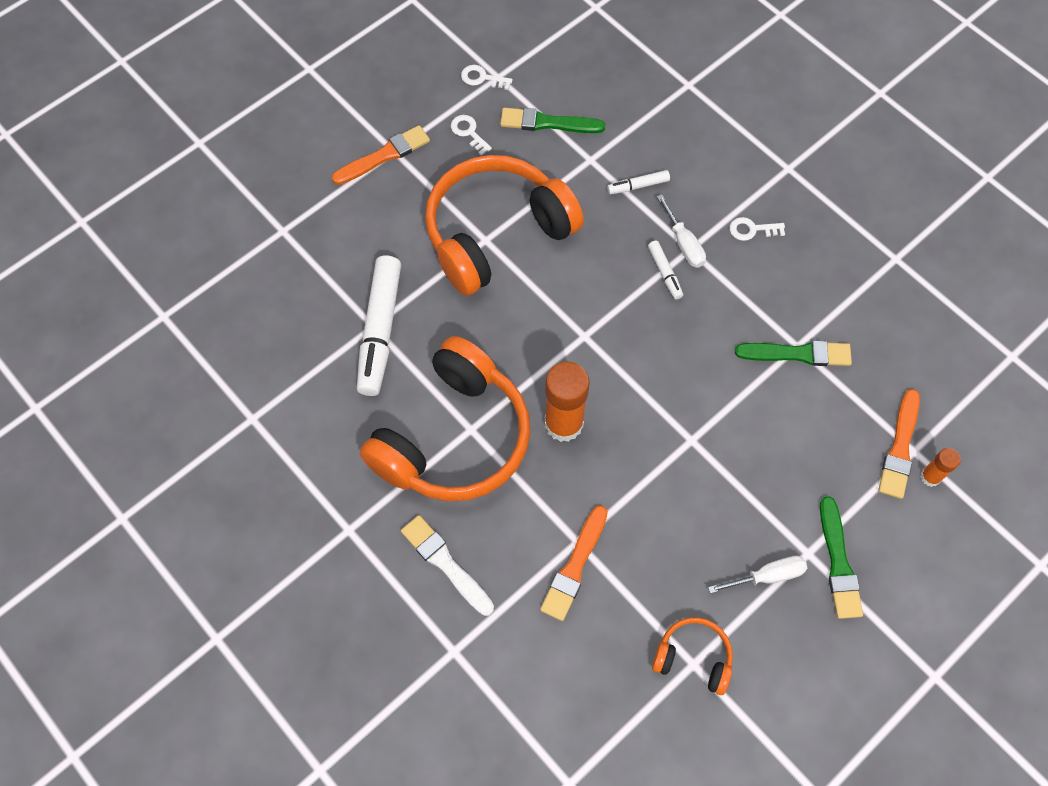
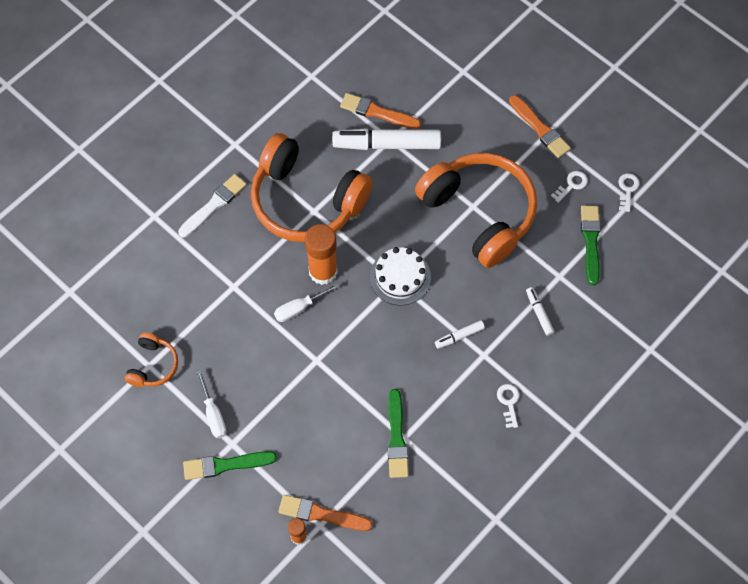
camera: 85 degrees right, 0 degrees up
(575, 566) = (215, 286): orange brush -> orange brush (377, 112)
(579, 331) = (400, 277): none -> white cake
(683, 243) = (488, 350): white screwdriver -> white screwdriver (299, 308)

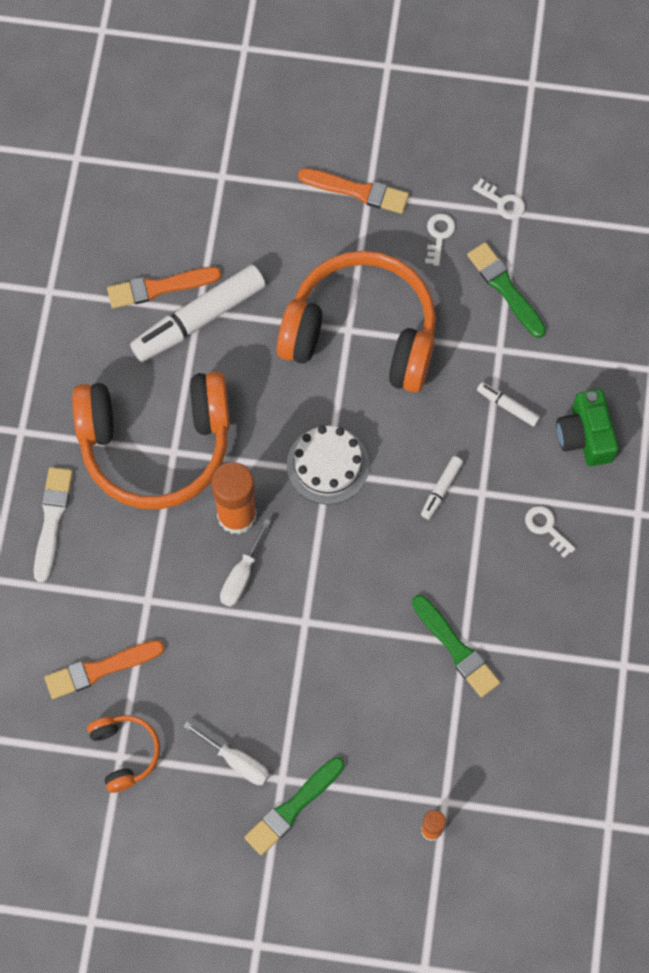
camera: 35 degrees left, 5 degrees up
(321, 514) = (437, 788): orange brush -> orange brush (100, 669)
(576, 362) = (585, 436): none -> green camera
(627, 189) = (502, 202): white key -> white key turned 150 degrees clockwise

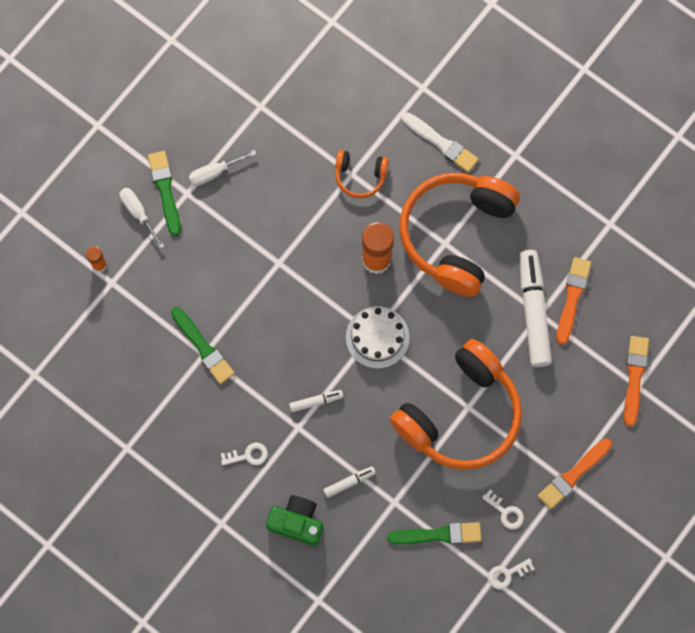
camera: 120 degrees right, 5 degrees up
(100, 669) = (323, 123): orange brush -> orange brush (634, 377)
(125, 753) = (261, 110): orange headphones -> orange headphones (360, 176)
(241, 575) = (333, 240): white screwdriver -> white screwdriver (138, 213)
(441, 489) = (316, 401): white marker -> white marker turned 105 degrees clockwise
(456, 648) = (203, 347): green brush -> green brush turned 120 degrees counterclockwise

